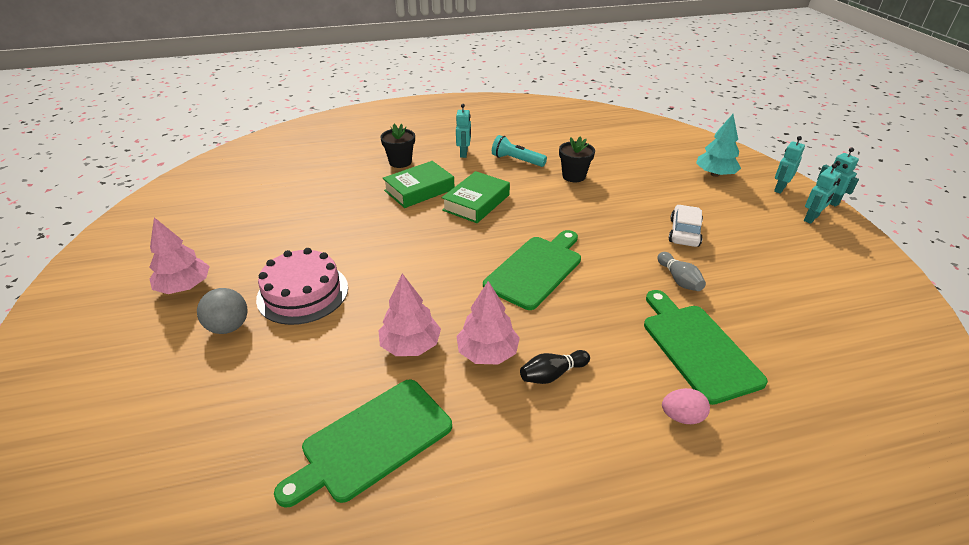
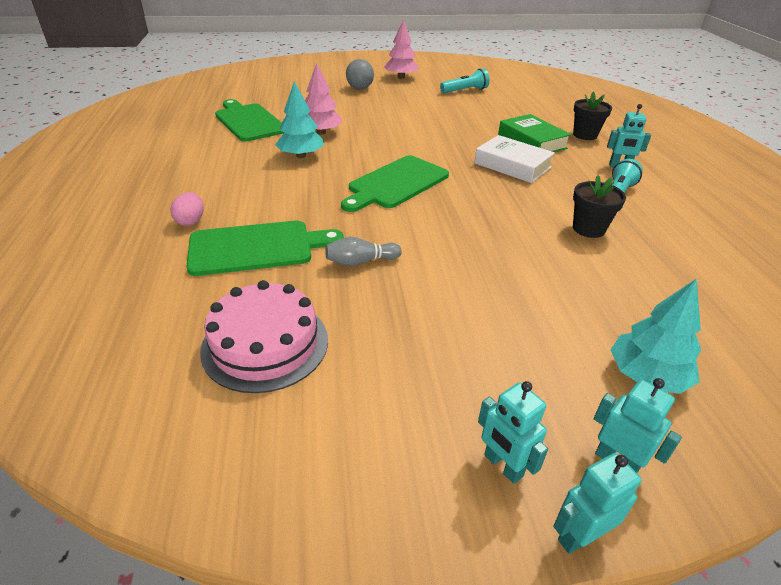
camera: 95 degrees right, 0 degrees up
(260, 228) = (465, 91): none -> turquoise flashlight
(303, 293) = (386, 104): pink cake -> pink cake (265, 344)
(476, 202) = (512, 165): green book -> white book
(487, 353) = (301, 155): pink tree -> turquoise tree
(536, 269) = (396, 183): green cutting board -> green cutting board turned 90 degrees clockwise
(552, 374) = (266, 176): black bowling pin -> none
(684, 232) = (456, 290): white car -> none

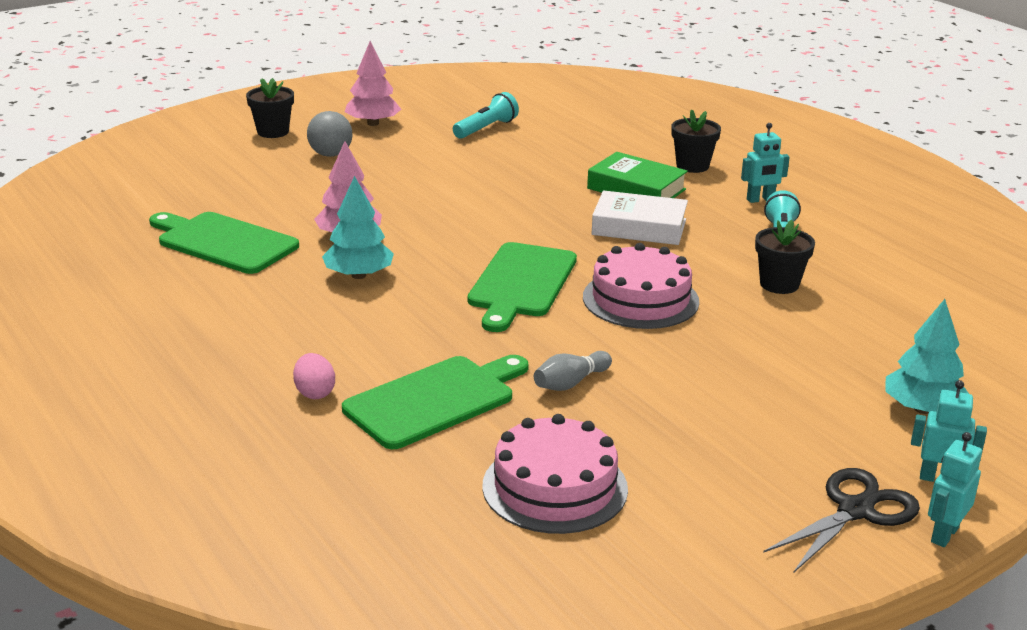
camera: 25 degrees left, 10 degrees down
(341, 72) = (273, 132): none -> black flower pot
(469, 214) = (640, 299): none -> pink cake
(503, 465) = (855, 510): turquoise robot -> black scissors

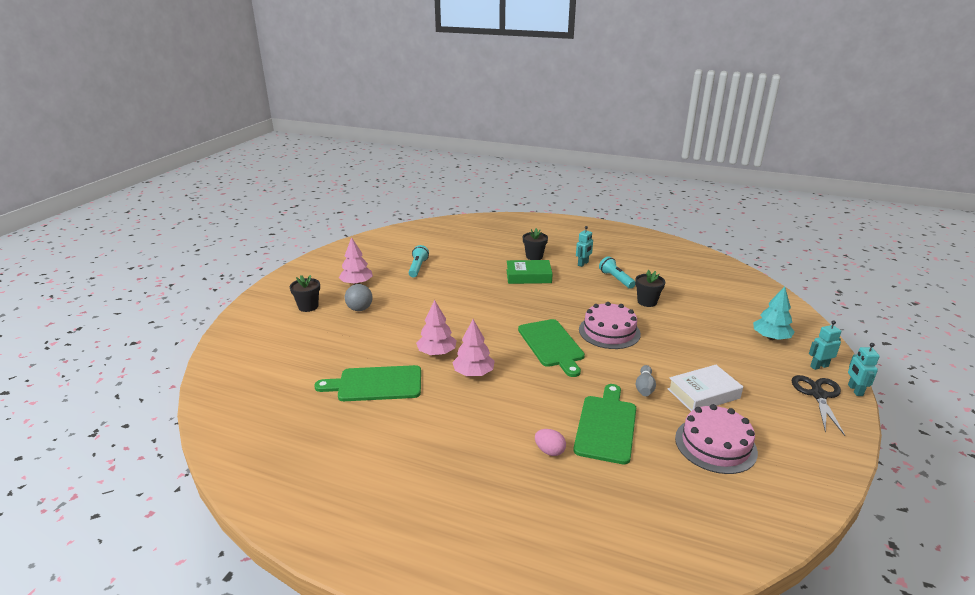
camera: 35 degrees left, 0 degrees up
(359, 275) = (473, 373): turquoise tree -> pink tree
(639, 227) = (557, 295): white book -> white book (703, 393)

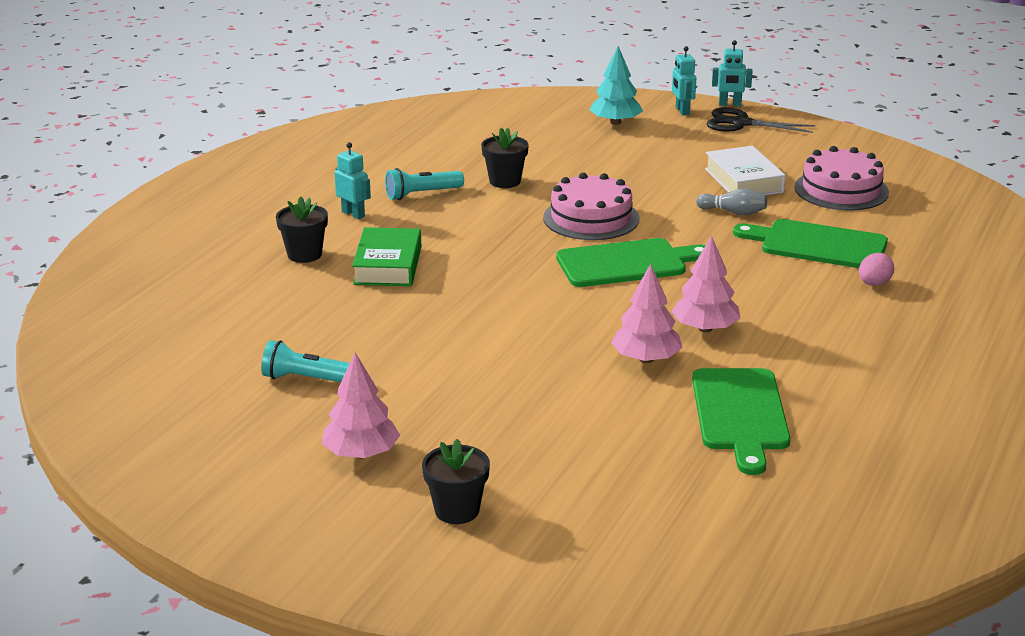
camera: 85 degrees left, 0 degrees up
(360, 309) = (480, 443): grey ball -> none

